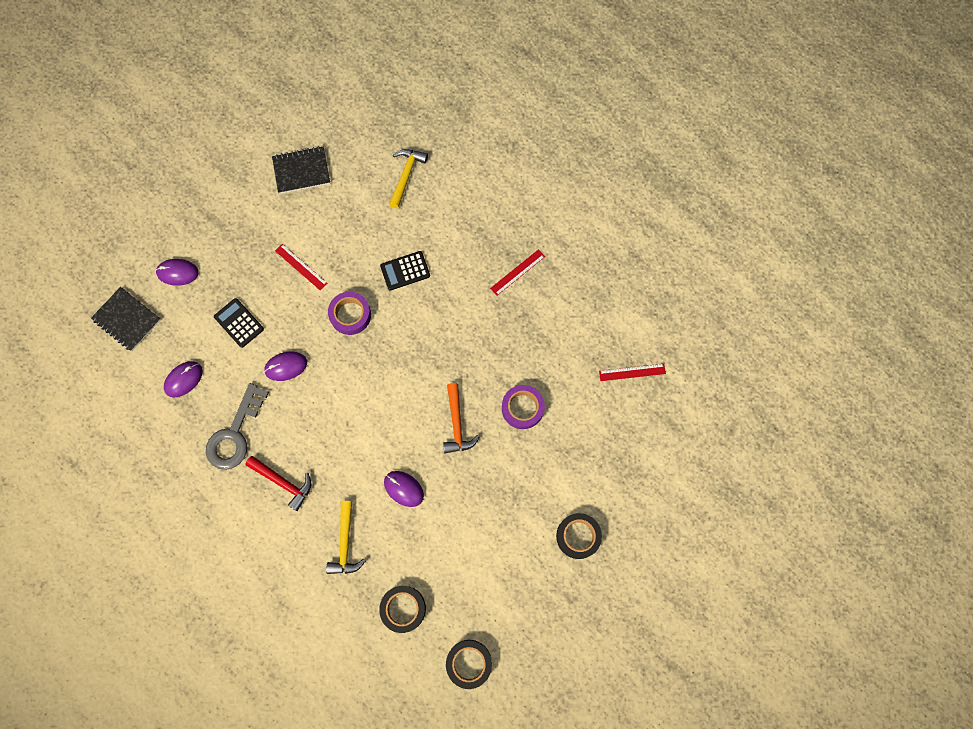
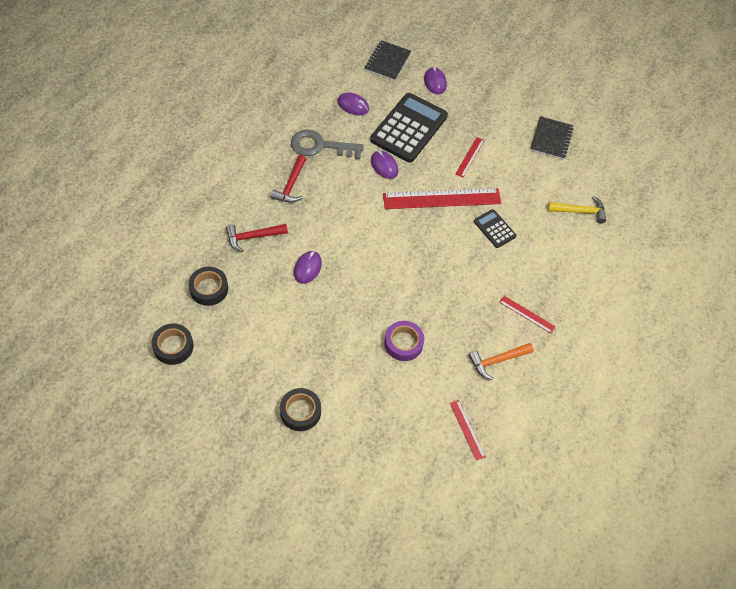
camera: 70 degrees right, 15 degrees down
(239, 323) = (409, 128): black calculator -> black calculator, size x2.04
(301, 171) = (551, 139): black notebook -> black notebook turned 45 degrees clockwise
(345, 543) = (253, 237): yellow hammer -> red hammer
(350, 315) = (442, 199): purple tape -> red ruler
(457, 424) = (374, 295): orange hammer -> orange hammer (497, 361)

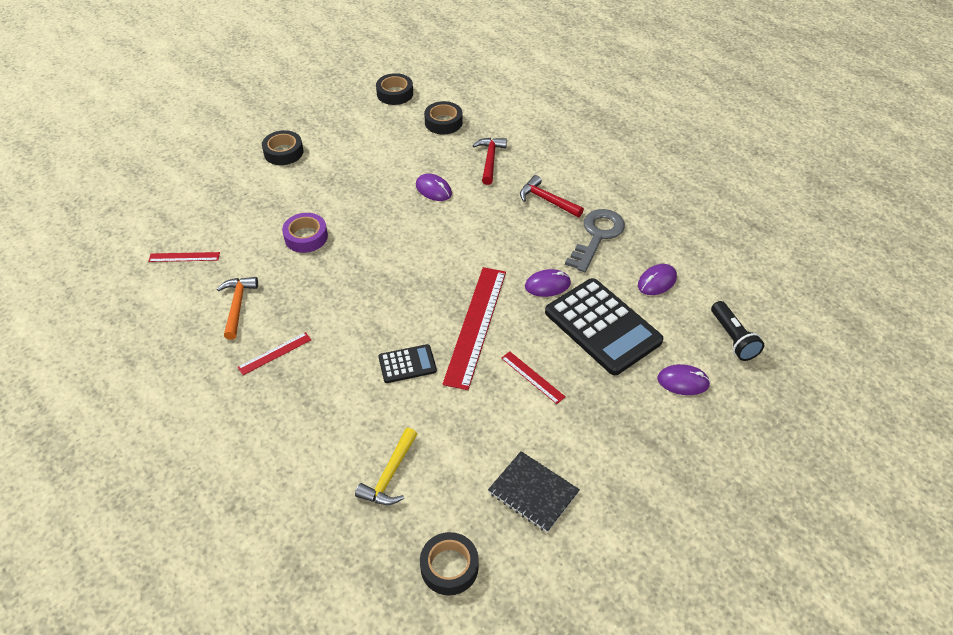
camera: 115 degrees right, 10 degrees down
(387, 62) = (733, 338): black notebook -> black flashlight
(616, 166) = (449, 567): none -> black tape

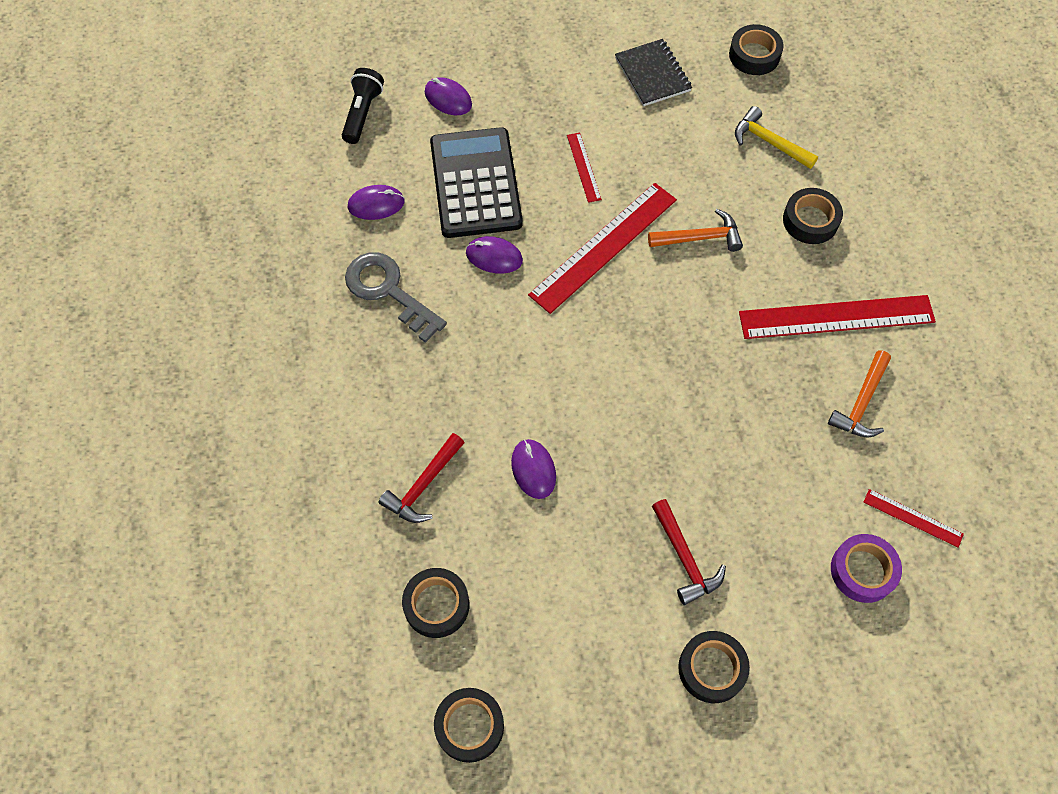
camera: 150 degrees left, 15 degrees up
(275, 353) = (836, 317): red ruler -> red ruler, size x2.11
(306, 237) = (741, 471): purple tape -> purple tape (863, 571)
(323, 419) = (810, 220): none -> black tape
(390, 475) = (769, 142): yellow hammer -> yellow hammer turned 105 degrees counterclockwise
(407, 364) = (700, 238): black calculator -> orange hammer
(547, 200) = (402, 374): red hammer -> red hammer (684, 558)
(597, 236) = (388, 291): grey key -> grey key turned 75 degrees clockwise

